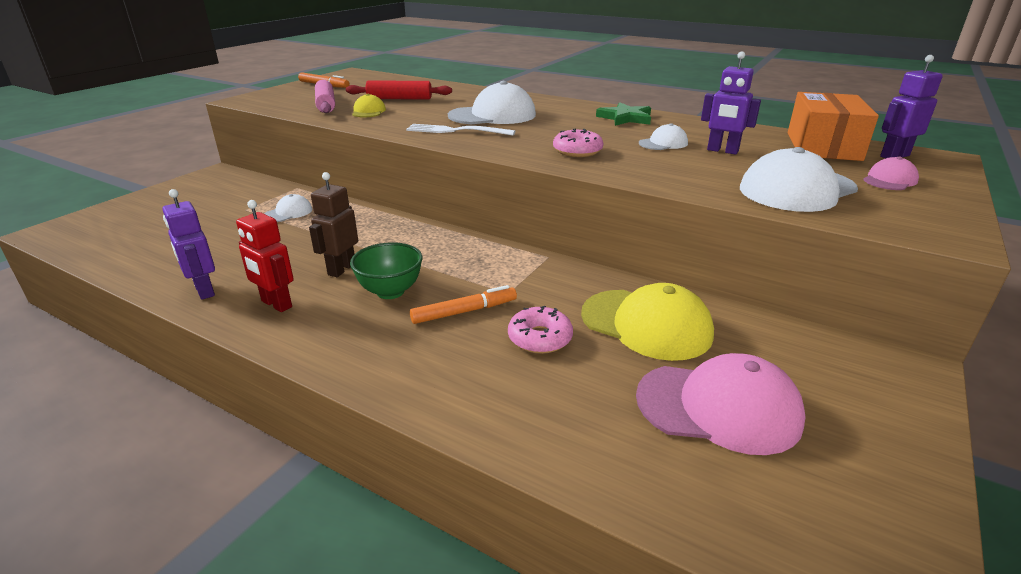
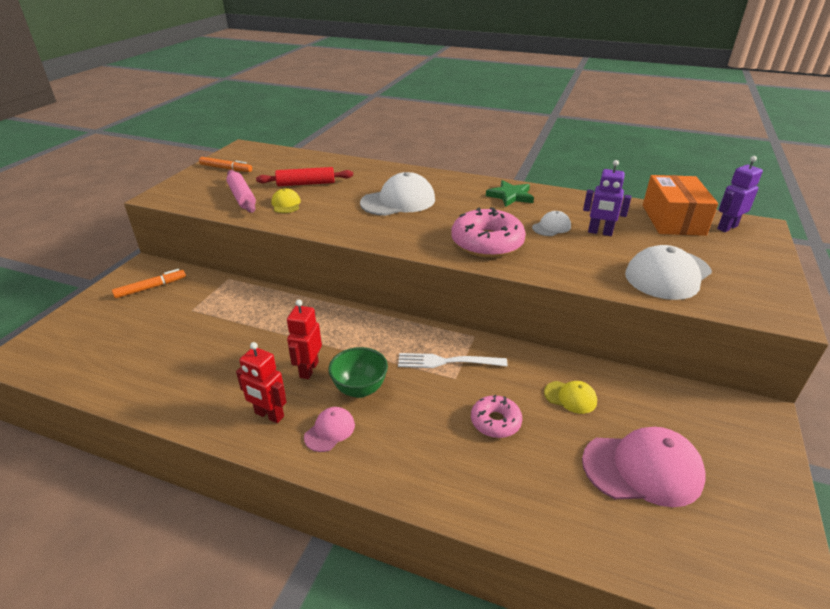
camera: 10 degrees left, 5 degrees up
(204, 291) = (198, 408): purple robot -> none
(288, 212) = (234, 309): white cap -> none
(341, 269) = (308, 369): brown robot -> red robot
(455, 131) = (375, 225): white fork -> white fork (446, 362)
(464, 311) = (428, 403): orange marker -> orange marker (151, 288)
(577, 151) = (487, 243): pink donut -> pink donut, size x1.76
(646, 324) = (570, 397): yellow cap -> yellow cap, size x0.51
(889, 180) = (730, 256): pink cap -> pink cap (330, 431)

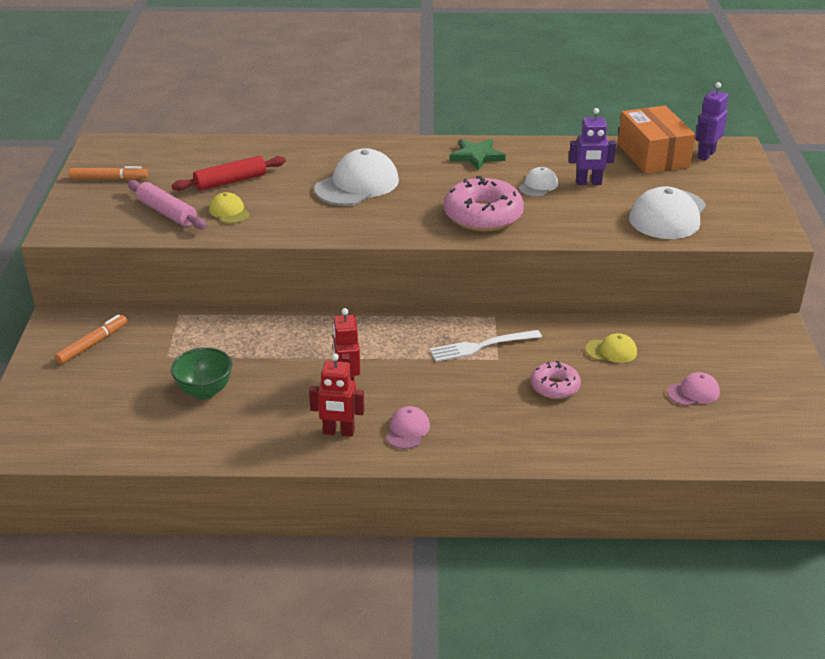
camera: 20 degrees left, 0 degrees up
(360, 389) = (412, 390): green bowl -> green bowl (205, 391)
(642, 469) = (693, 392): pink cap -> pink cap, size x0.51

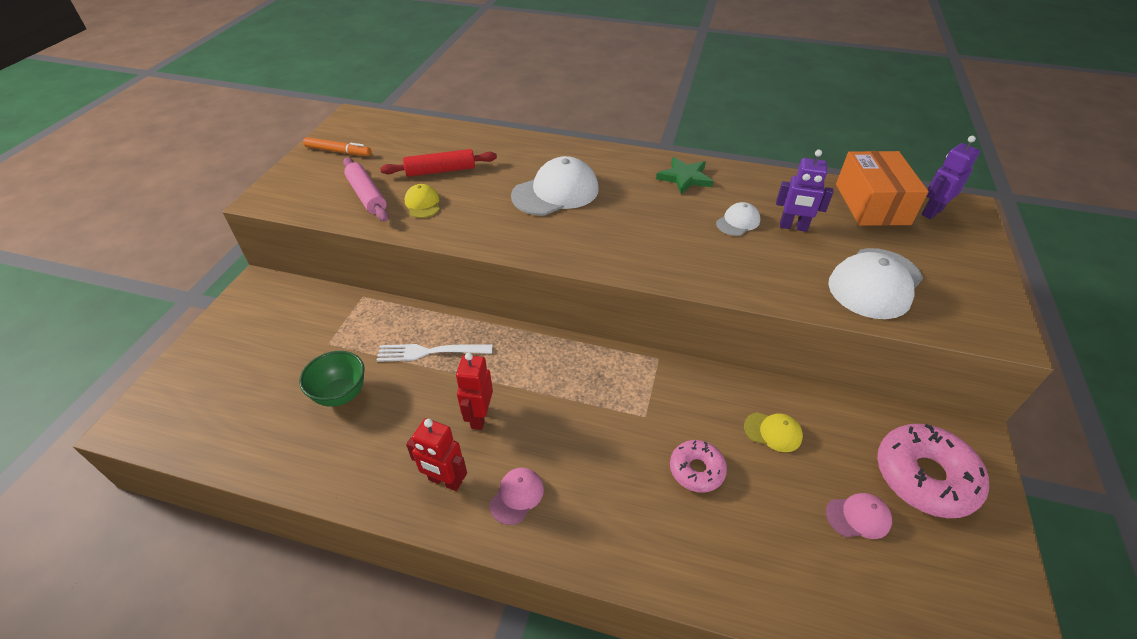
camera: 15 degrees right, 10 degrees up
(93, 344) = (272, 315): orange marker -> none
(481, 346) = (632, 395): white fork -> white fork (429, 352)
(483, 215) = (668, 250): pink donut -> pink donut (924, 477)

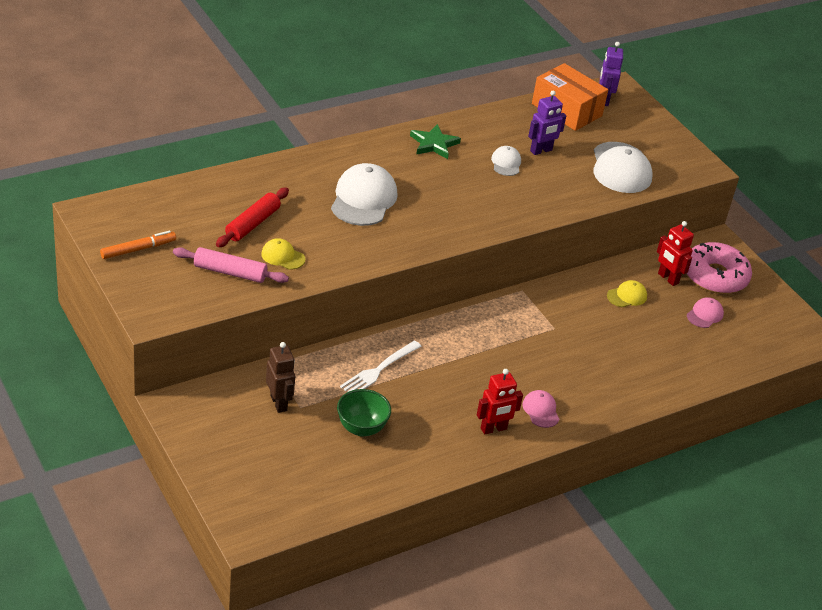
camera: 50 degrees left, 5 degrees down
(319, 330) = (279, 403): none -> brown robot
(479, 417) = (465, 386): red robot -> red robot (668, 278)
(696, 470) = (612, 339): pink donut -> none

